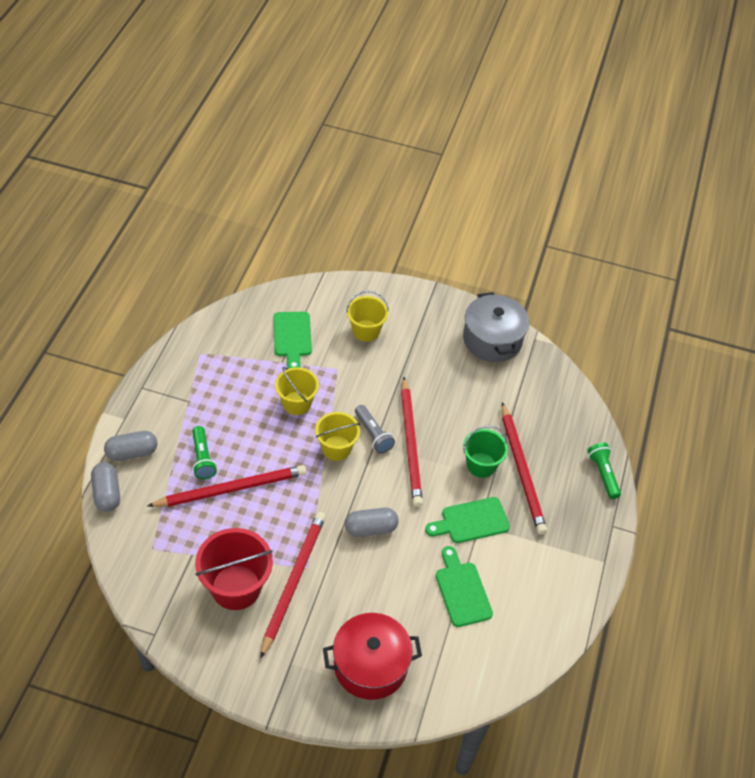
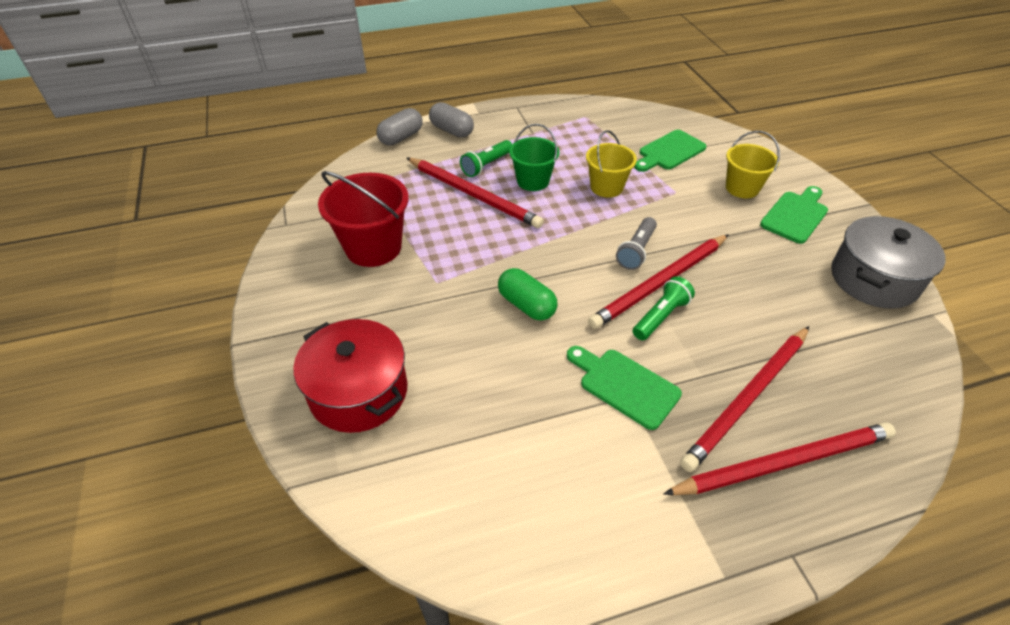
camera: 60 degrees right, 5 degrees down
(293, 582) = (412, 281): red pencil -> red pencil (784, 462)
(336, 448) = (590, 234): yellow bucket -> none
(370, 528) = (526, 305): grey capsule -> green capsule
(462, 590) = (524, 427): green cutting board -> green cutting board (795, 215)
(481, 465) = (707, 355): green bucket -> green bucket (533, 181)
(603, 474) = (855, 495): green flashlight -> green flashlight (661, 317)

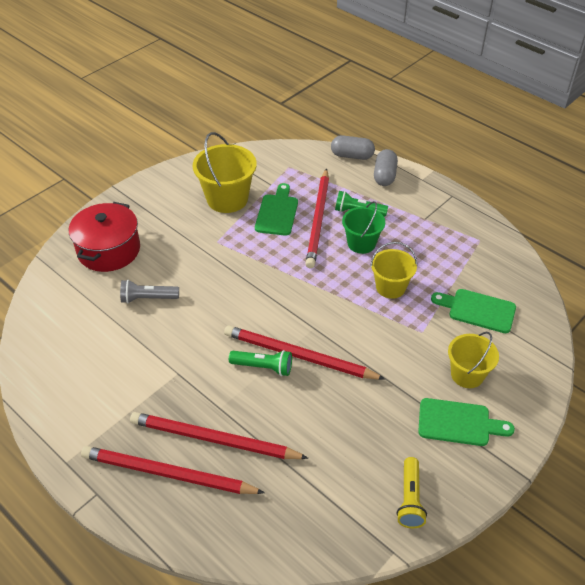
camera: 60 degrees right, 0 degrees up
(373, 247) = (227, 199): red bucket -> yellow bucket
(526, 305) = (226, 292): green capsule -> none
(625, 385) = (185, 368): green cutting board -> green cutting board (277, 212)
(636, 251) = (326, 331): grey flashlight -> grey flashlight (148, 298)
(784, 462) = (167, 474): red pencil -> red pencil turned 150 degrees clockwise
(873, 279) = (410, 499): grey pot -> yellow flashlight

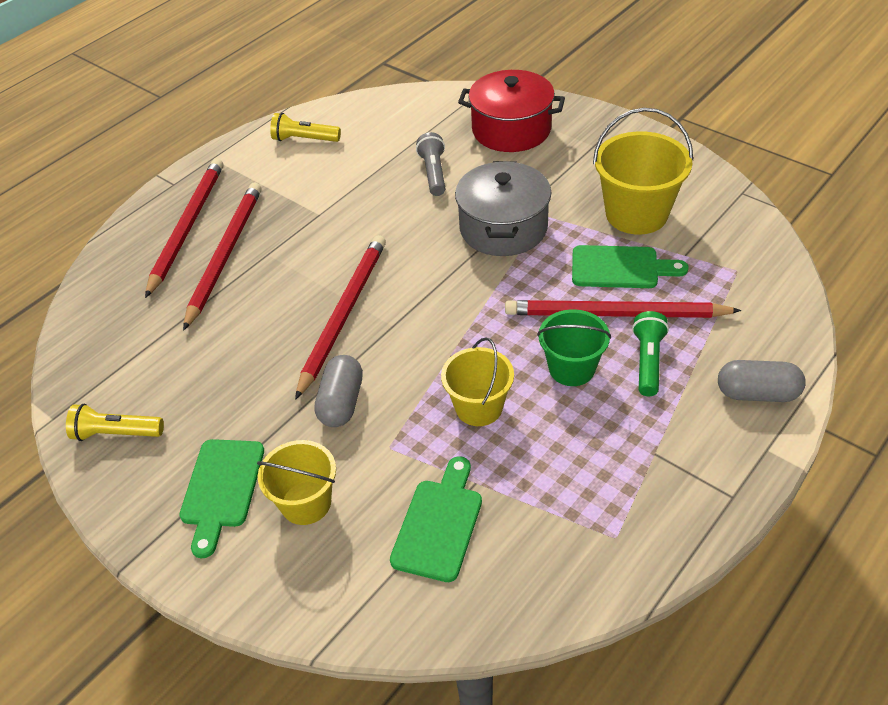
camera: 90 degrees right, 0 degrees up
(65, 386) = (304, 139): none -> yellow flashlight
(224, 263) = (503, 228): none -> grey pot
(263, 367) = (326, 283): green flashlight -> none
(352, 156) = (798, 346): grey capsule -> grey capsule (341, 402)

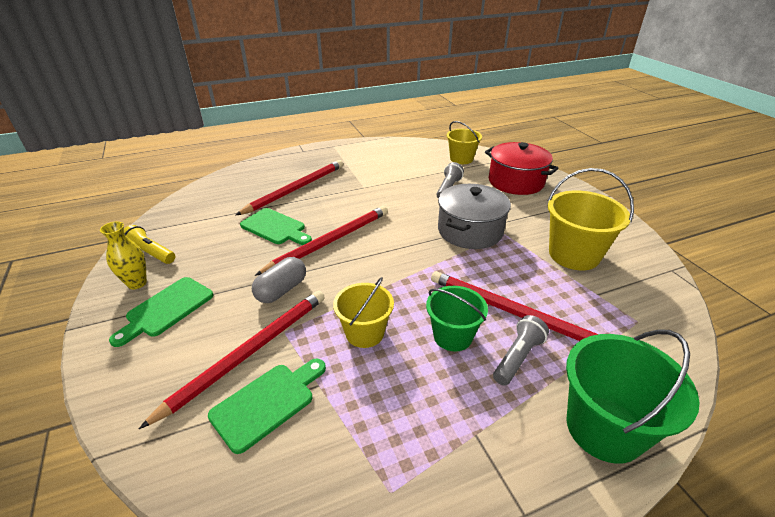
camera: 25 degrees right, 10 degrees down
(144, 478) = (137, 283): none -> yellow vase
(187, 227) = (290, 170): red pencil -> red pencil (249, 353)
(304, 139) = (388, 151): yellow flashlight -> none
(306, 503) = (201, 342): yellow bucket -> yellow bucket (461, 159)
(620, 268) = (538, 284): green cutting board -> green cutting board (275, 228)
(648, 361) = (518, 357): green flashlight -> grey flashlight
(757, 393) = (604, 428): grey capsule -> green bucket

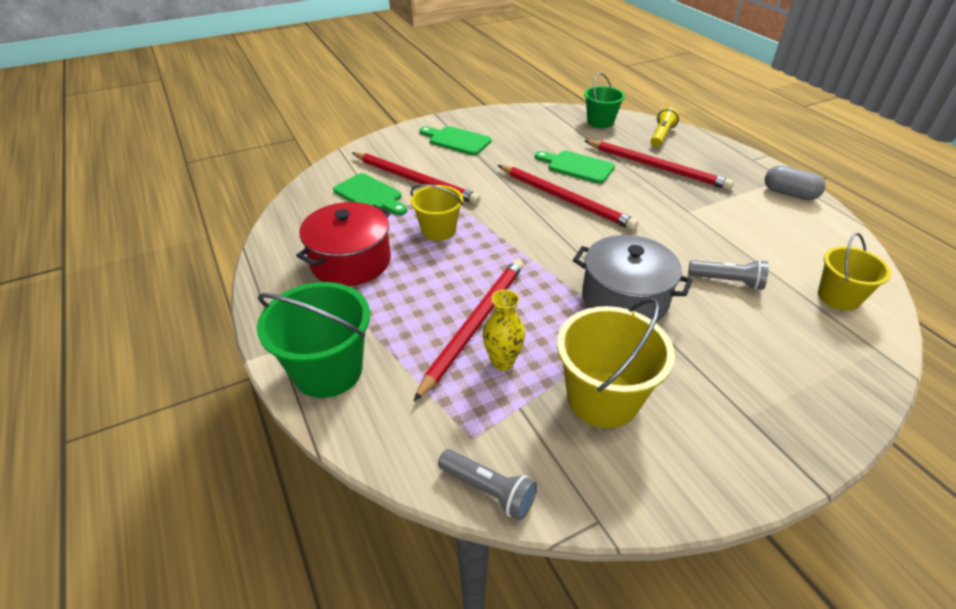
camera: 85 degrees right, 5 degrees up
(137, 283) = (483, 123): yellow vase -> yellow vase (502, 362)
(151, 253) = (520, 119): yellow flashlight -> yellow flashlight (661, 136)
(275, 228) = (577, 166): green cutting board -> green cutting board turned 90 degrees clockwise
(281, 290) = (486, 183): grey capsule -> grey capsule (789, 194)
(453, 336) = (437, 281): green bucket -> green bucket (600, 122)
(516, 182) = (797, 358): red pot -> red pot (351, 261)
(518, 357) = (411, 322): grey flashlight -> grey flashlight (488, 490)

